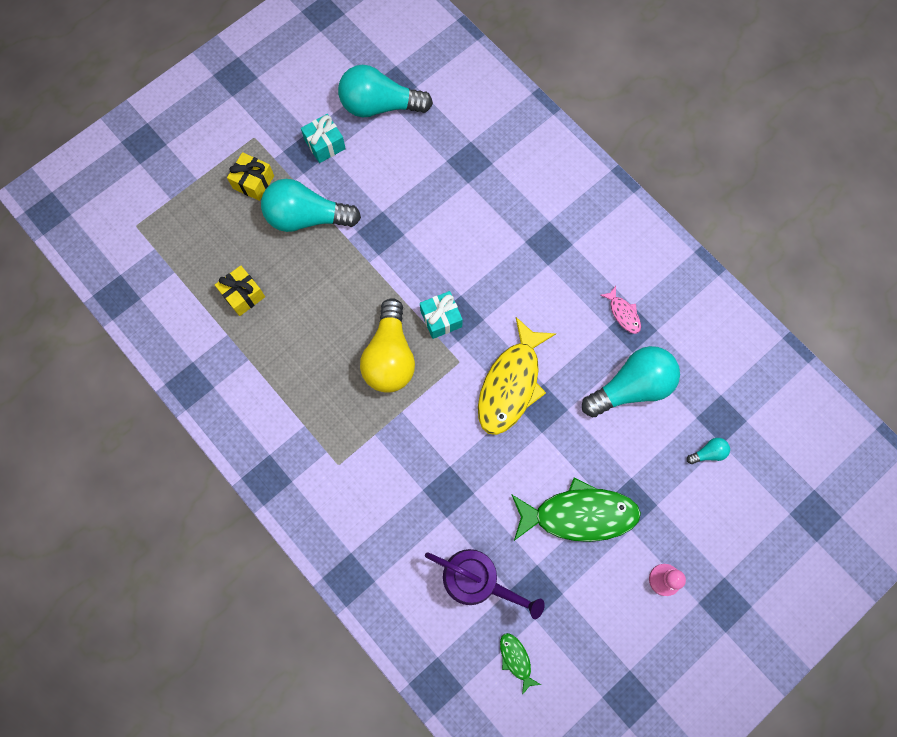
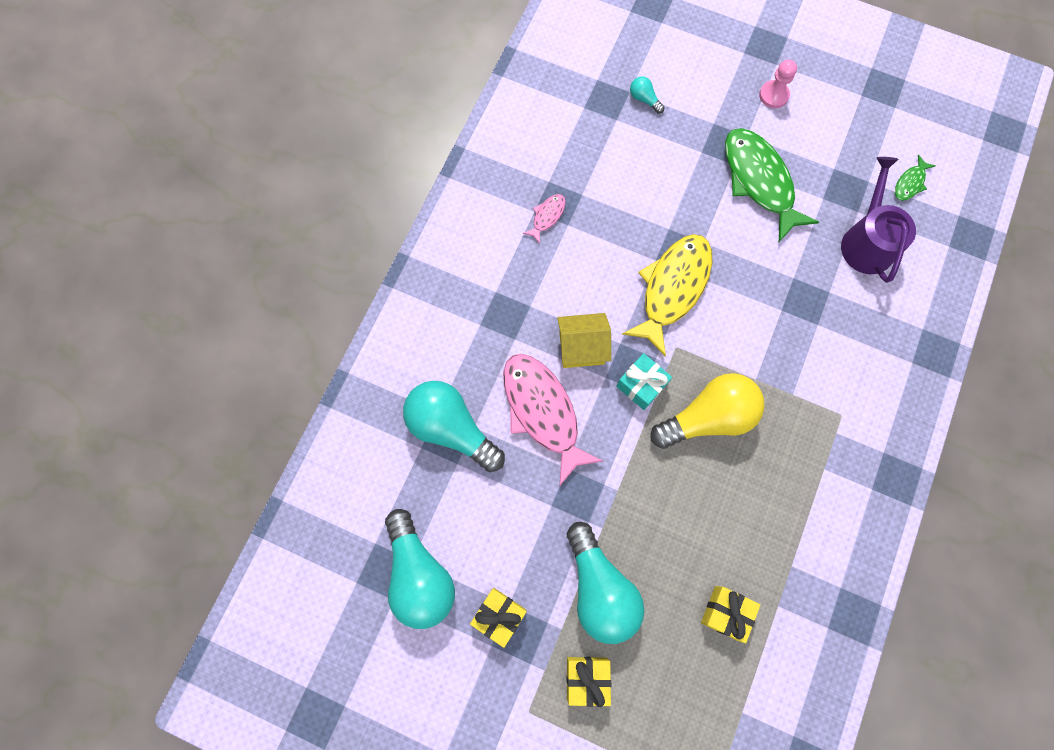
camera: 115 degrees left, 0 degrees up
(325, 144) = (499, 616): turquoise gift -> yellow gift
(455, 236) = (543, 412): none -> pink fish
(494, 288) = (581, 348): none -> yellow house
(511, 384) = (672, 288): yellow fish -> yellow fish turned 60 degrees counterclockwise
(631, 387) = (617, 182): turquoise light bulb -> turquoise light bulb (451, 428)

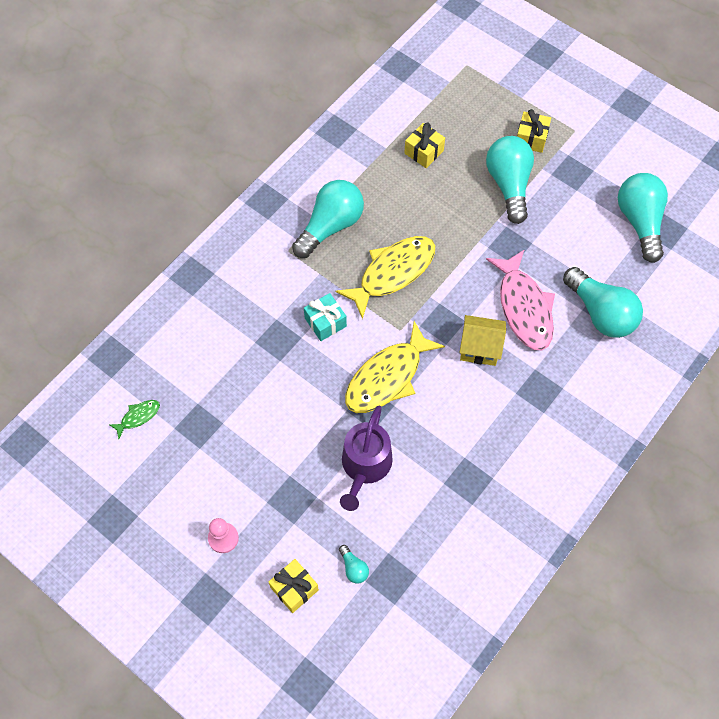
camera: 165 degrees left, 10 degrees down
(499, 616) = (585, 185): yellow gift -> yellow gift (294, 588)
(547, 216) = (482, 469): pink fish -> none
(641, 385) = (438, 308): turquoise gift -> turquoise gift (325, 322)
(708, 417) = (392, 273): yellow light bulb -> yellow fish
(759, 181) = (274, 453): green fish -> none
(804, 462) = (330, 226): none -> turquoise light bulb
(867, 241) = (203, 375): purple watering can -> purple watering can (365, 466)

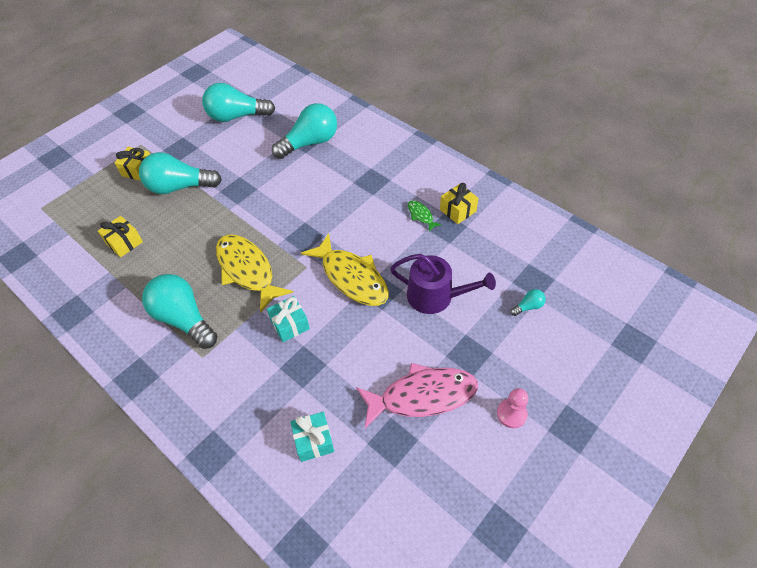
camera: 85 degrees left, 10 degrees down
(138, 417) = (380, 508): green fish -> green fish (421, 215)
(201, 357) = (314, 441): none -> turquoise gift
(294, 588) = (552, 352): yellow gift -> yellow gift (458, 210)
(479, 348) = (331, 214): yellow house -> none
(524, 307) = (298, 185): pink fish -> pink fish (422, 396)

